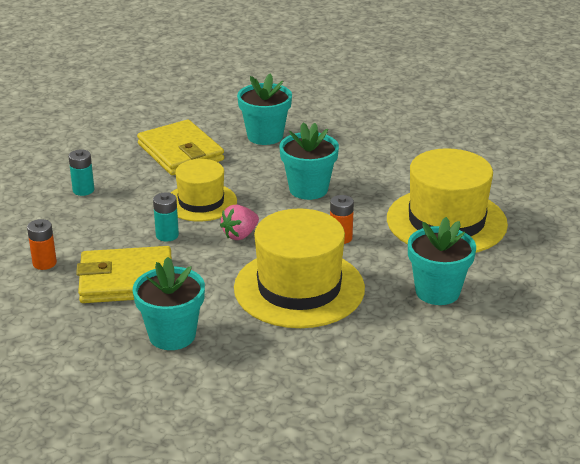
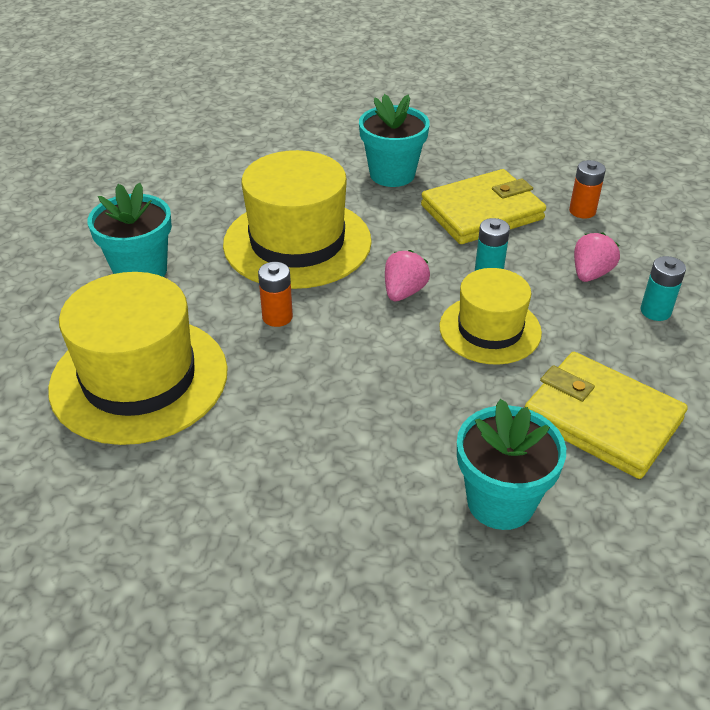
camera: 160 degrees right, 10 degrees up
(96, 219) = (590, 274): none -> pink strawberry
(308, 189) = (359, 390): turquoise flower pot -> none

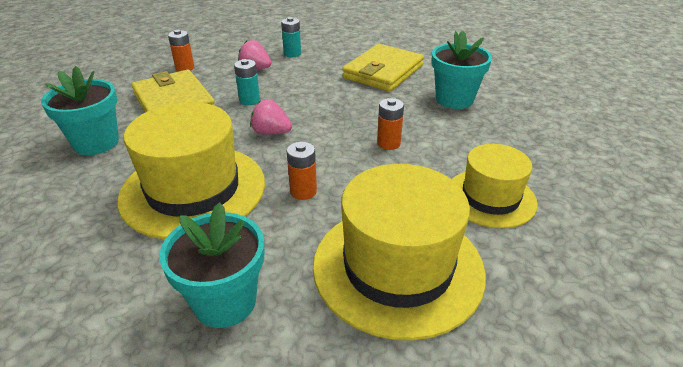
camera: 95 degrees left, 5 degrees down
(367, 398) = (388, 143): none -> orange battery
(490, 329) = (312, 100): yellow hat -> yellow hat (490, 198)

